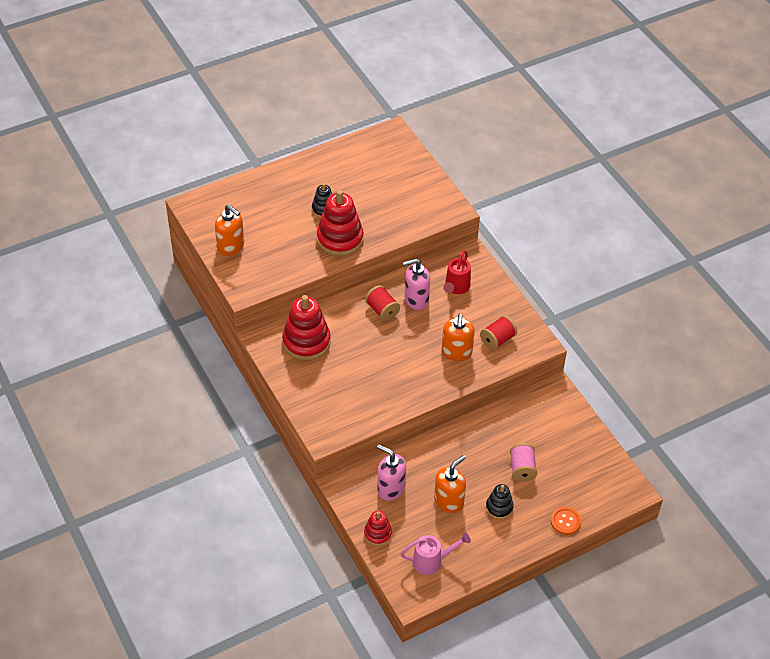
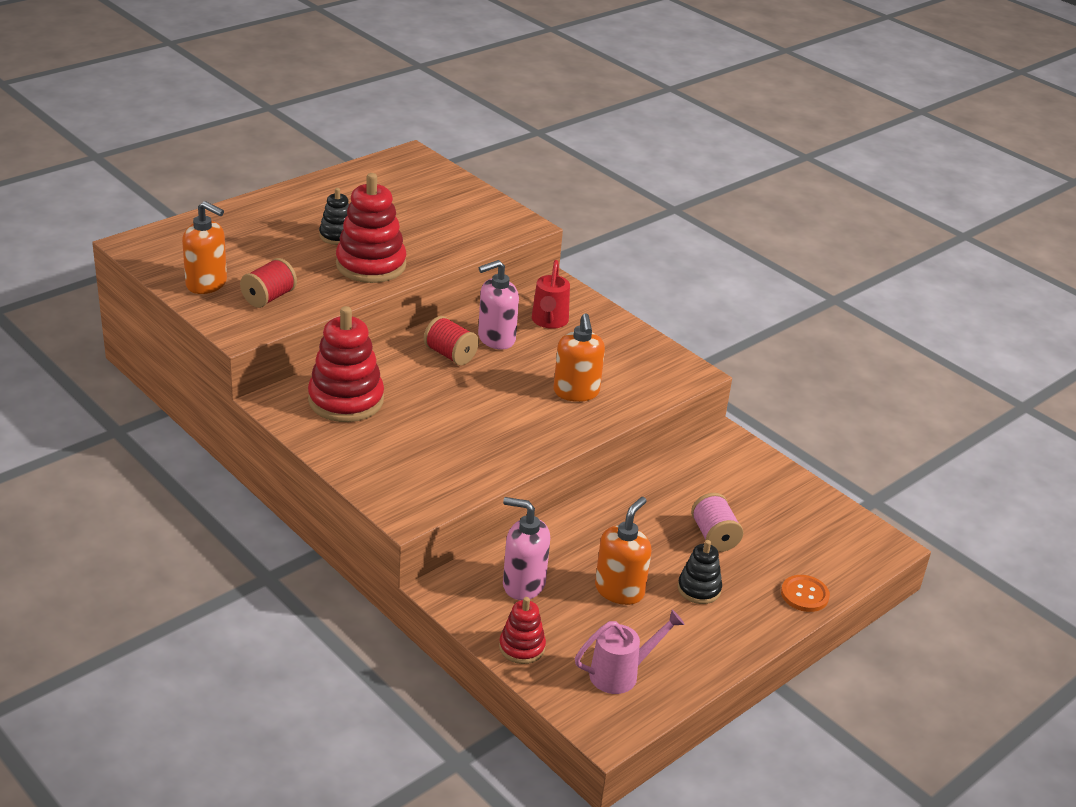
camera: 15 degrees left, 15 degrees down
(497, 340) = (630, 373): red spool -> red spool (269, 297)

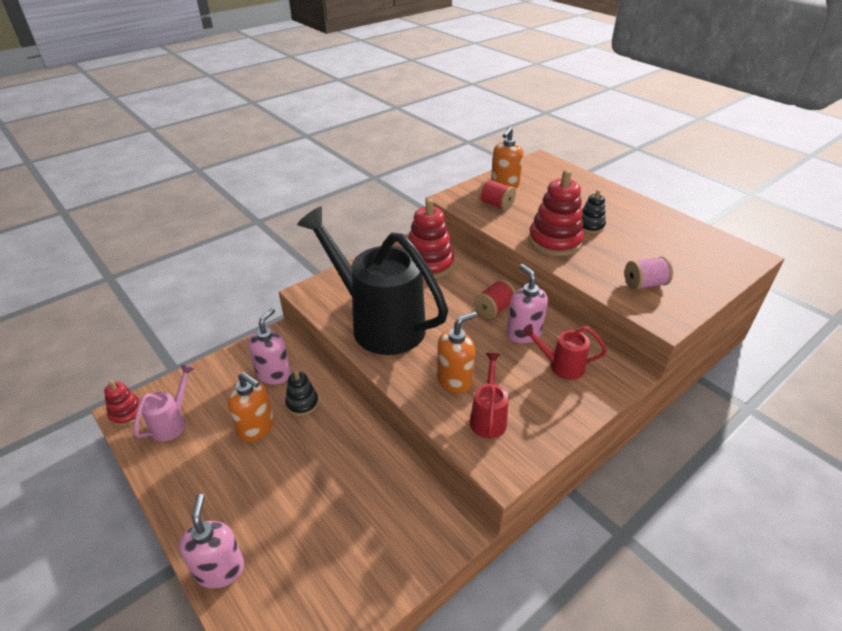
camera: 95 degrees right, 5 degrees up
(479, 445) = (380, 324): none -> black watering can
(522, 647) = (214, 372): red stacking toy -> red stacking toy (127, 413)
(576, 392) = (454, 380): orange soap dispenser -> orange soap dispenser turned 150 degrees clockwise
(620, 674) = (172, 423): pink watering can -> pink watering can turned 135 degrees counterclockwise
(628, 375) = (488, 418): none -> red watering can
(699, 589) = (246, 481): black stacking toy -> black stacking toy (302, 403)
(714, 536) = (311, 501): pink spool -> pink spool (644, 284)
(804, 595) = (220, 569): orange button -> pink soap dispenser

